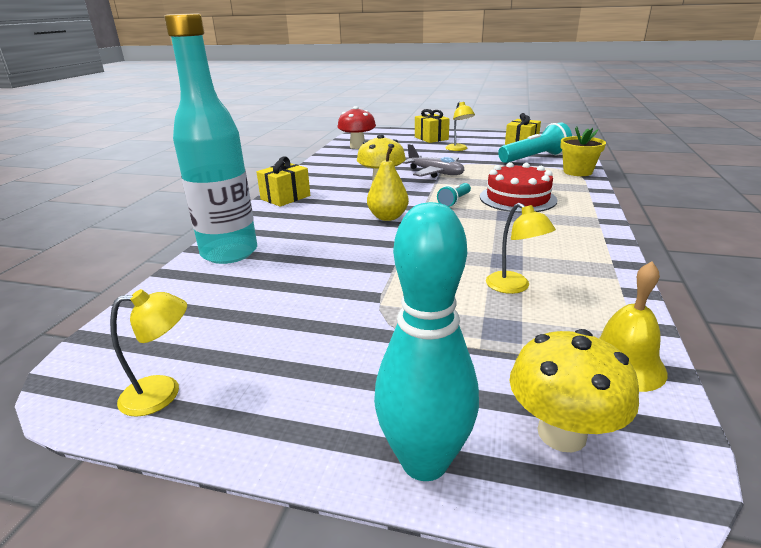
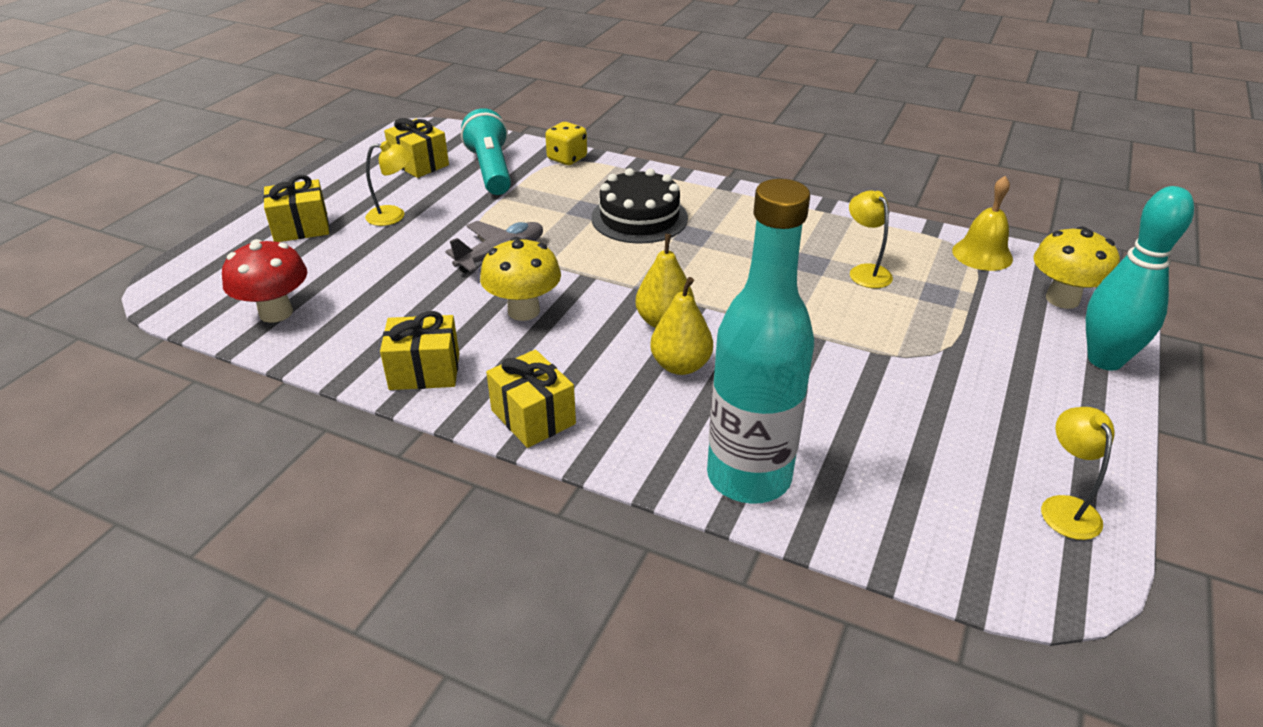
camera: 80 degrees left, 10 degrees up
(320, 174) = (424, 371): none -> yellow gift
(340, 226) = (680, 365): none -> yellow pear
(454, 201) = (629, 262): turquoise flashlight -> none
(514, 287) = (865, 271): yellow lamp -> yellow lamp turned 90 degrees counterclockwise
(517, 198) = (639, 218): red cake -> black cake
(577, 172) = (567, 158): yellow flower pot -> yellow dice

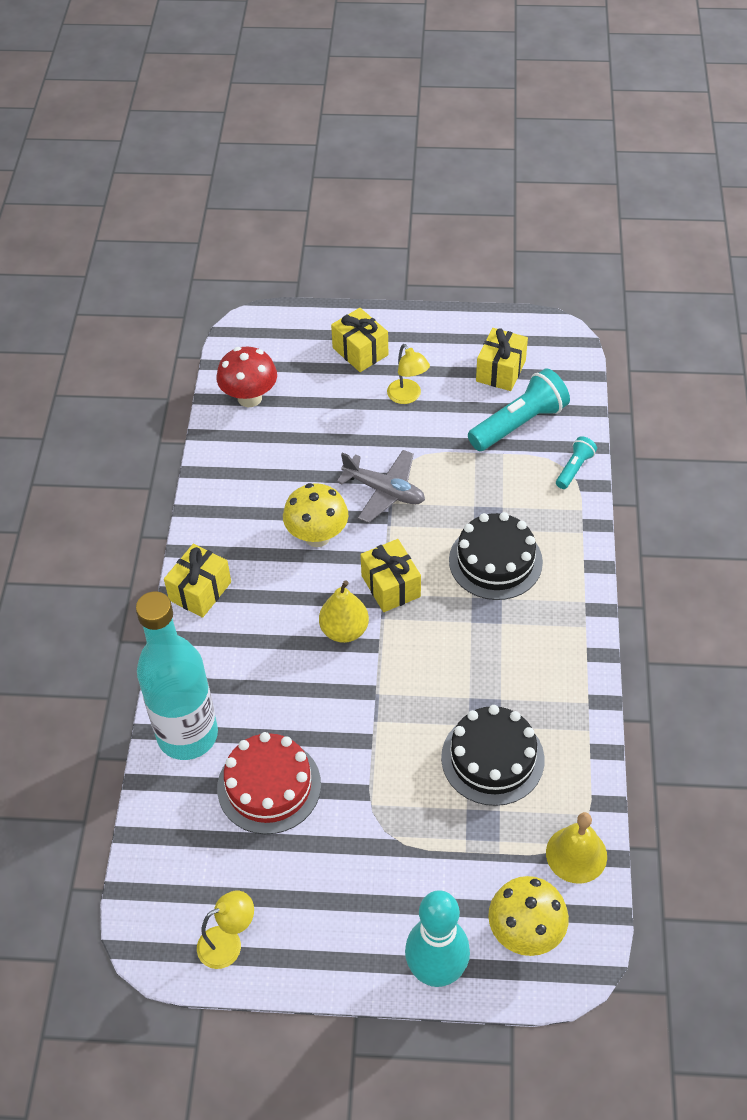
camera: 70 degrees right, 15 degrees up
(424, 371) = (222, 510): yellow gift -> yellow gift (390, 586)
(567, 158) = (574, 468): yellow dice -> turquoise flashlight
(680, 365) = (293, 658): yellow pear -> none
(849, 423) = (269, 786): none -> red cake
(865, 271) = (492, 758): yellow lamp -> black cake

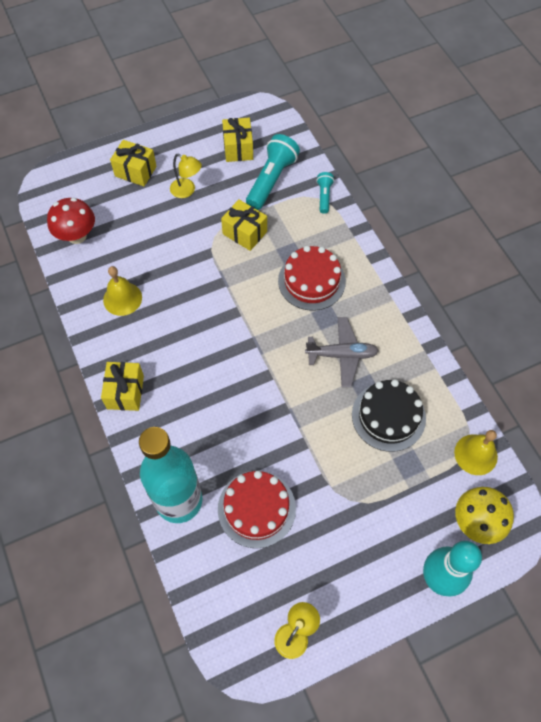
camera: 30 degrees left, 10 degrees up
(258, 488) = (122, 298): none -> yellow bell
(317, 536) = (184, 315): yellow mushroom -> none
(344, 630) = (242, 374): yellow pear -> none
(384, 491) = (211, 264): grey plane -> grey plane (342, 355)
(390, 586) = (254, 329): yellow gift -> yellow gift (245, 233)
(495, 561) = (311, 281): black cake -> red cake

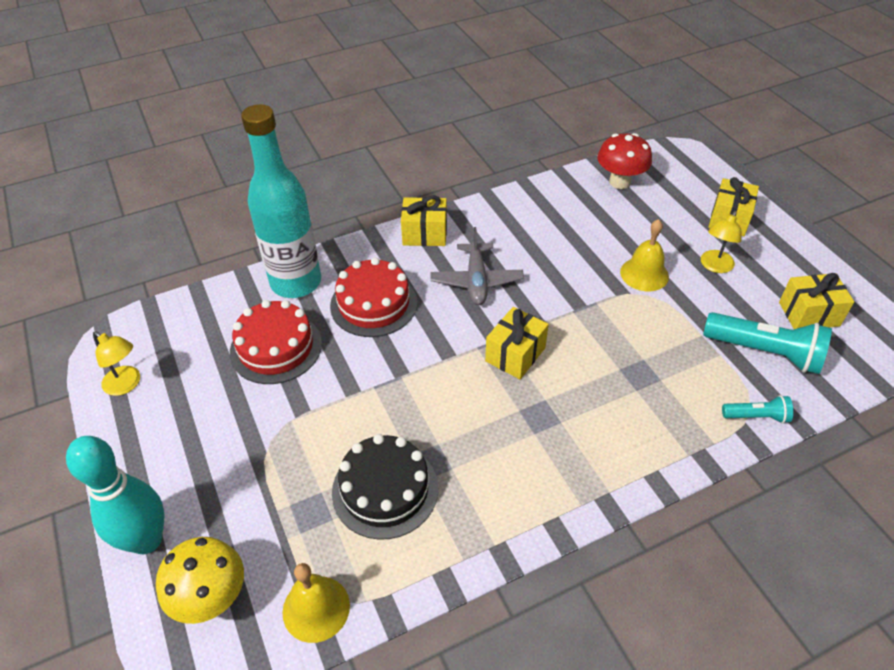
camera: 90 degrees right, 15 degrees down
(122, 298) = (542, 222): yellow bell -> yellow bell (644, 274)
(245, 233) = (662, 325): yellow gift -> yellow gift (515, 354)
(311, 281) = (598, 400): red cake -> red cake (373, 304)
(342, 355) = (480, 435): grey plane -> grey plane (476, 281)

